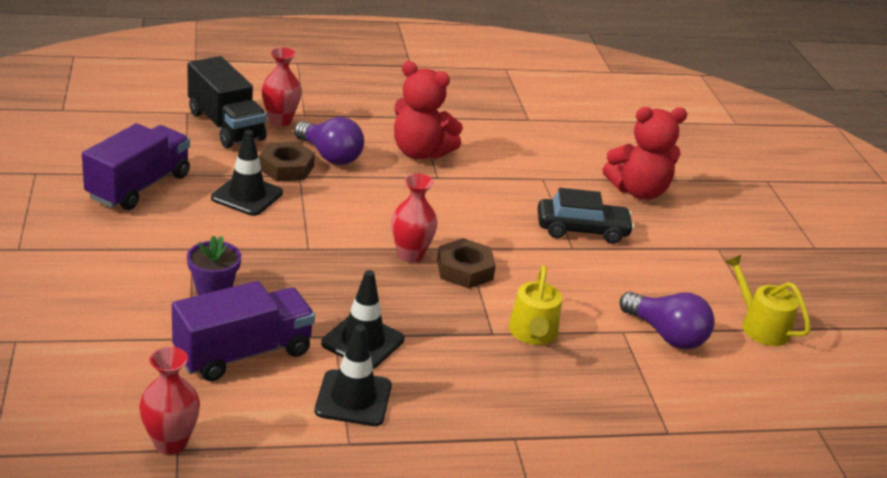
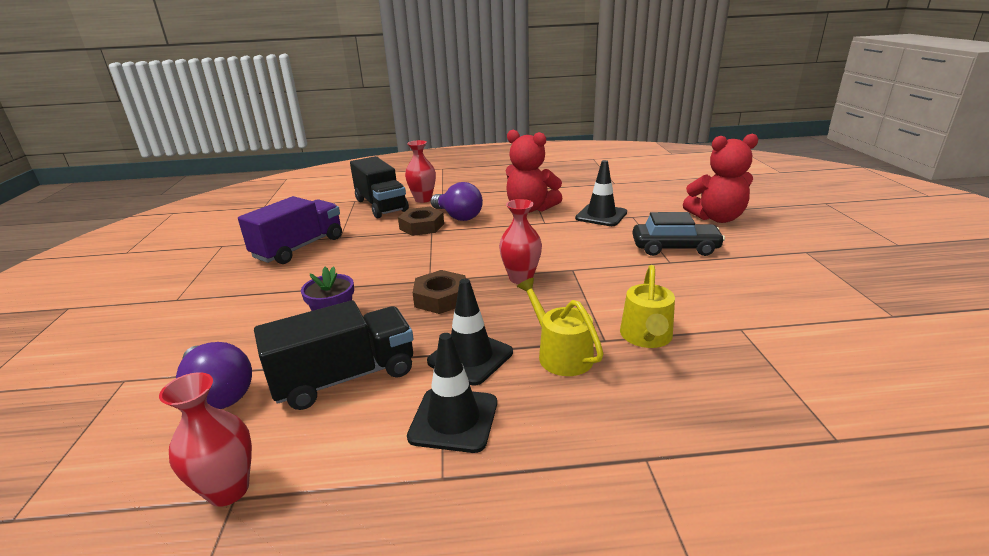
camera: 10 degrees right, 5 degrees down
(243, 353) = (345, 377): purple truck -> black truck
(247, 195) = (385, 247): black traffic cone -> black traffic cone (601, 215)
(465, 270) = (572, 286): brown nut -> brown nut (441, 298)
(666, 335) = (788, 329): purple light bulb -> purple light bulb (218, 393)
(760, 326) = (885, 313): yellow watering can -> yellow watering can (561, 354)

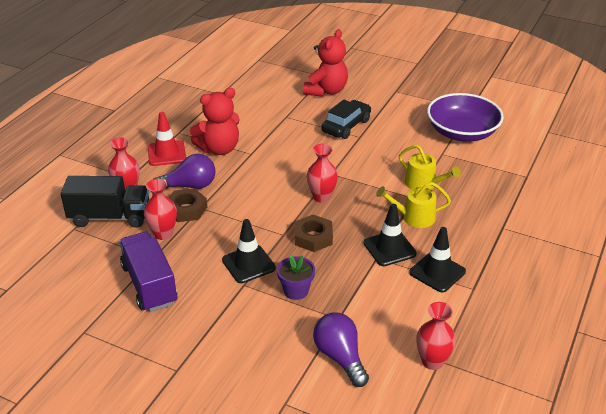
camera: 60 degrees left, 10 degrees up
(218, 393) = (340, 357): purple light bulb -> purple light bulb turned 105 degrees counterclockwise
(345, 377) = (368, 301): black truck -> none
(376, 229) = (163, 234): none -> red vase
(492, 194) = (166, 153): none -> red traffic cone
(601, 215) = (269, 127): black traffic cone -> black traffic cone (248, 264)
(823, 328) = (462, 132): none -> purple bowl

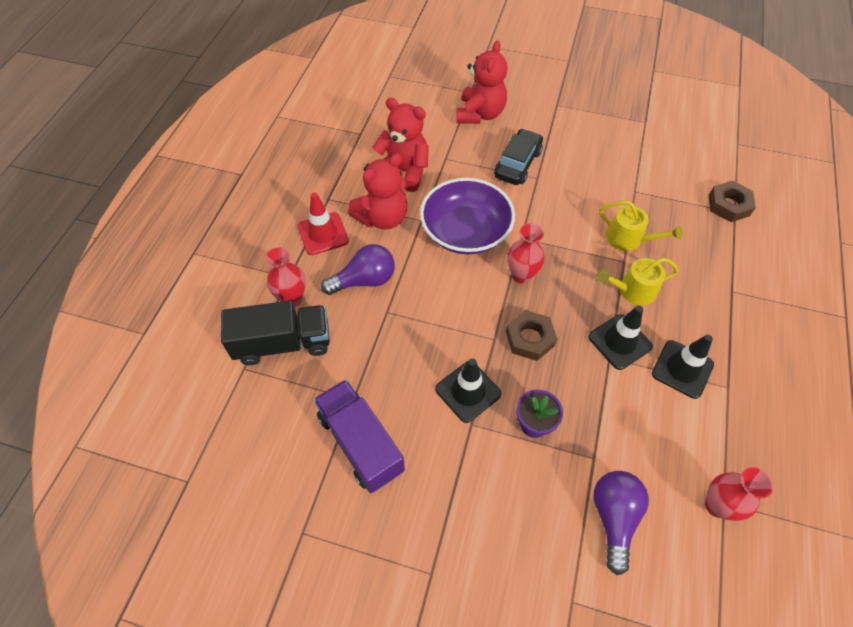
camera: 10 degrees left, 20 degrees up
(163, 234) = (354, 360): red vase -> none
(186, 209) = (371, 317): brown nut -> brown nut (728, 205)
(248, 121) = (404, 171): none -> red teddy bear
(340, 357) = (613, 518): purple light bulb -> purple light bulb turned 45 degrees clockwise
(462, 132) = (647, 157): purple bowl -> purple bowl (465, 231)

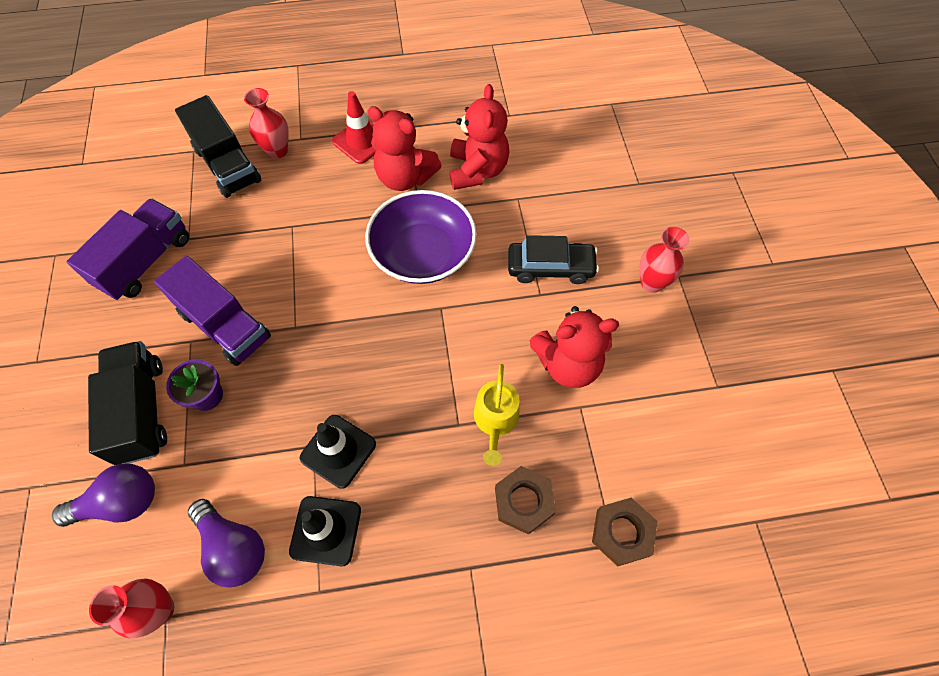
camera: 65 degrees right, 5 degrees up
(364, 280) = (321, 194): purple light bulb -> purple light bulb (234, 547)
(468, 391) = (225, 325): black traffic cone -> purple truck
(480, 114) = (607, 205): red teddy bear -> red teddy bear (568, 364)
(521, 275) = (388, 324): red vase -> red vase (651, 283)
(528, 482) = (141, 411): none -> black truck
(530, 338) = (308, 359): brown nut -> brown nut (524, 501)
(632, 290) = (417, 446): yellow watering can -> none

